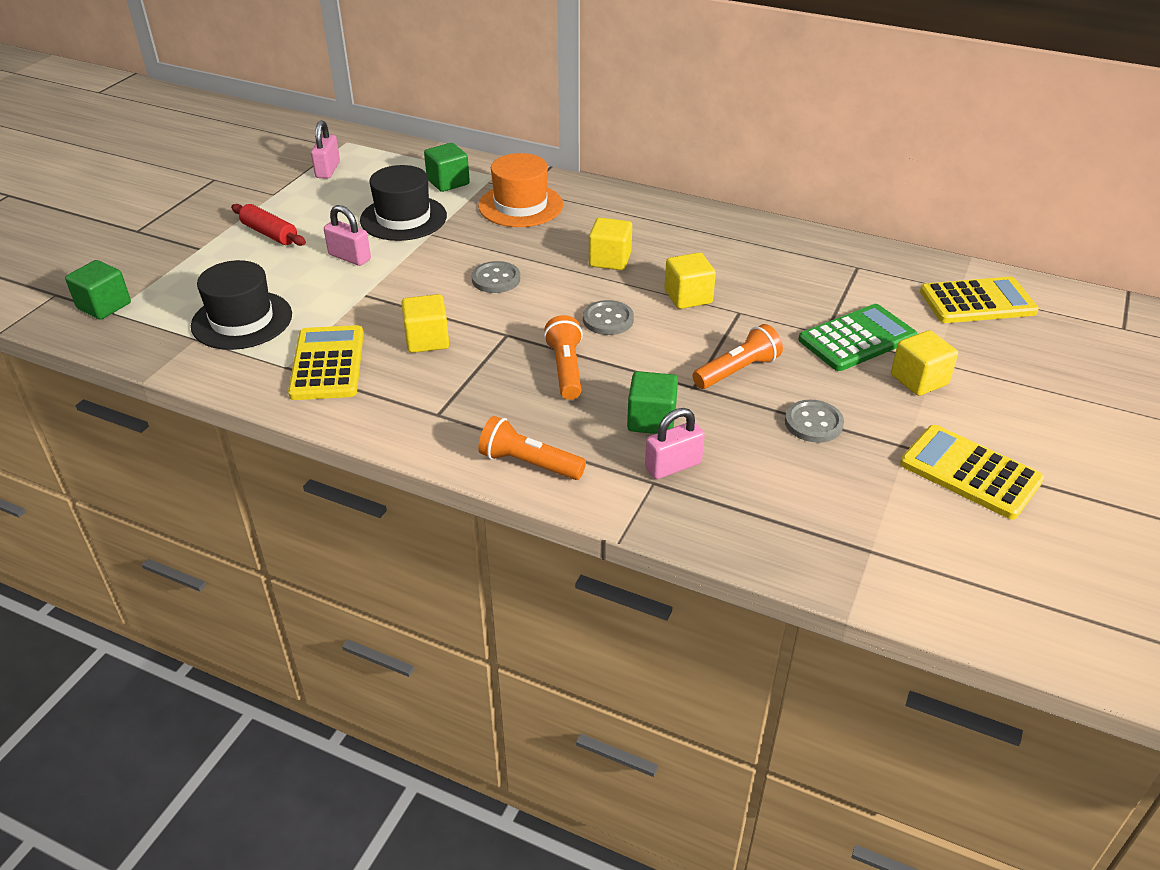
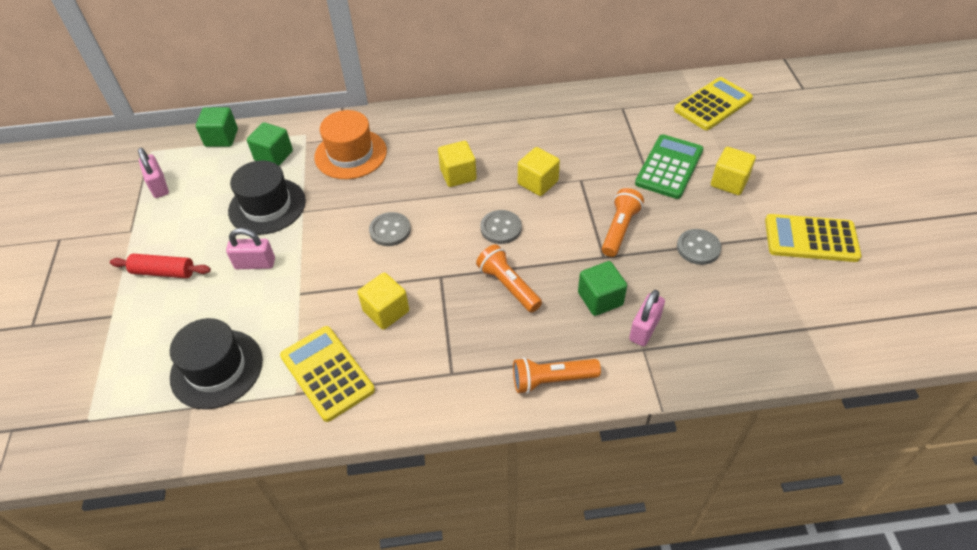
camera: 30 degrees left, 10 degrees up
(104, 306) = (73, 418): green cube -> green cube (221, 138)

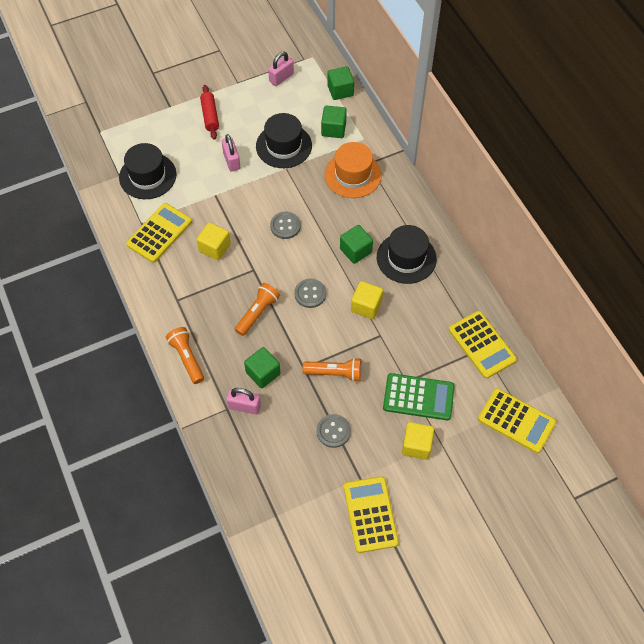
camera: 70 degrees right, 10 degrees up
(458, 175) = (355, 250): yellow cube -> green cube
(487, 136) = (406, 258): none -> black hat
(618, 107) = (482, 345): none -> yellow calculator

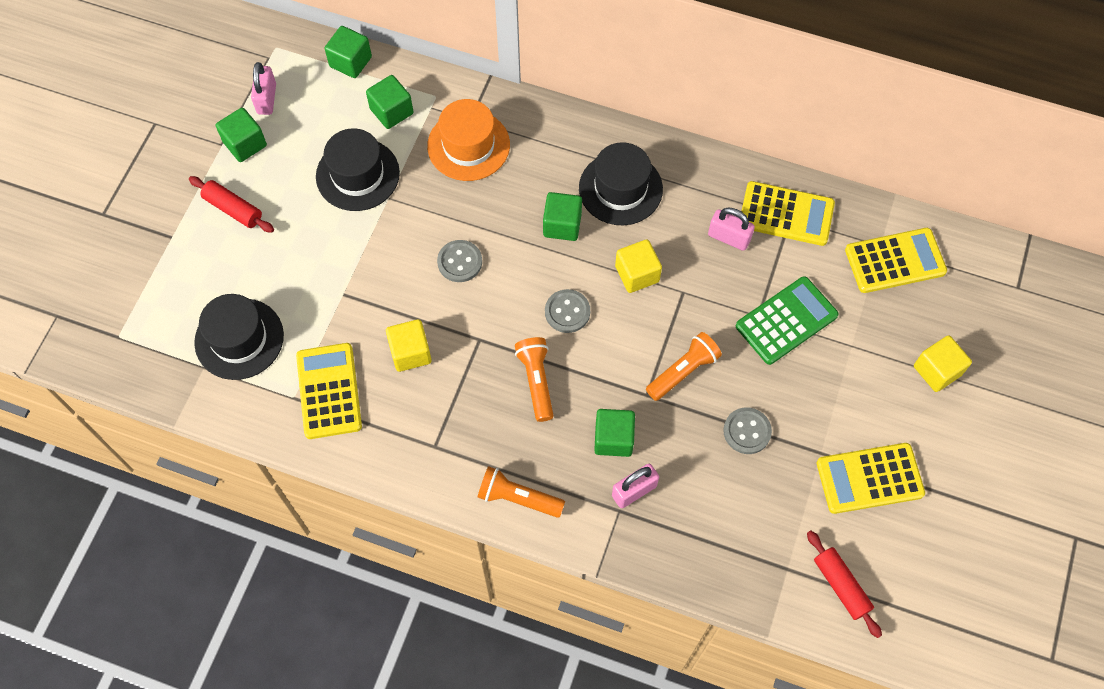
camera: 45 degrees left, 5 degrees up
(231, 161) = (318, 240): pink padlock -> pink padlock (729, 237)
(248, 90) = (245, 144): none -> green cube
(293, 550) = (841, 586): none -> red rolling pin
(370, 514) = (869, 478): yellow calculator -> yellow calculator turned 45 degrees counterclockwise
(416, 445) = (836, 370): yellow cube -> yellow cube (937, 370)

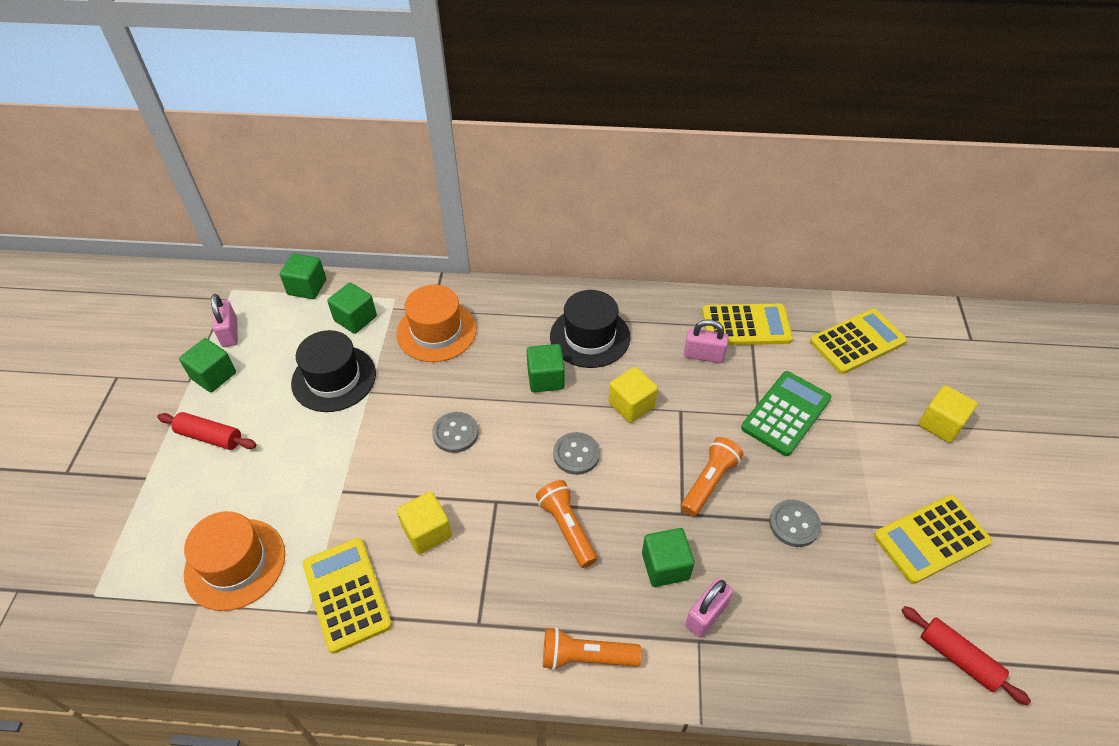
camera: 15 degrees left, 15 degrees down
(239, 339) = (235, 563): black hat -> orange hat

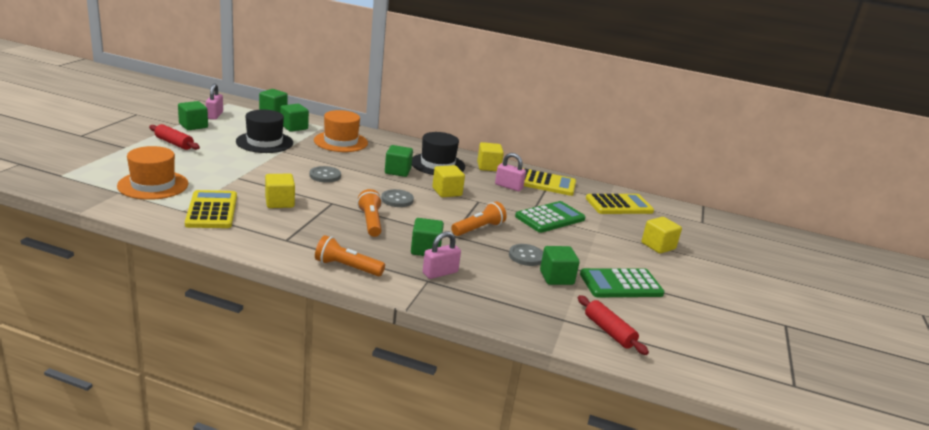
camera: 10 degrees right, 25 degrees down
(657, 314) = (488, 167): none -> yellow cube
(850, 559) = (556, 277): none -> green cube
(931, 539) = (621, 284): yellow calculator -> green calculator

